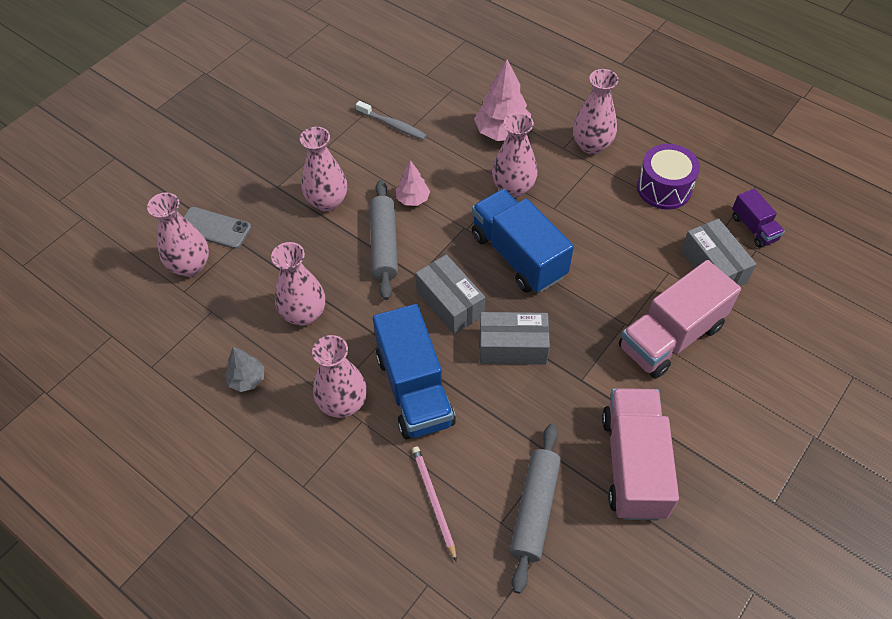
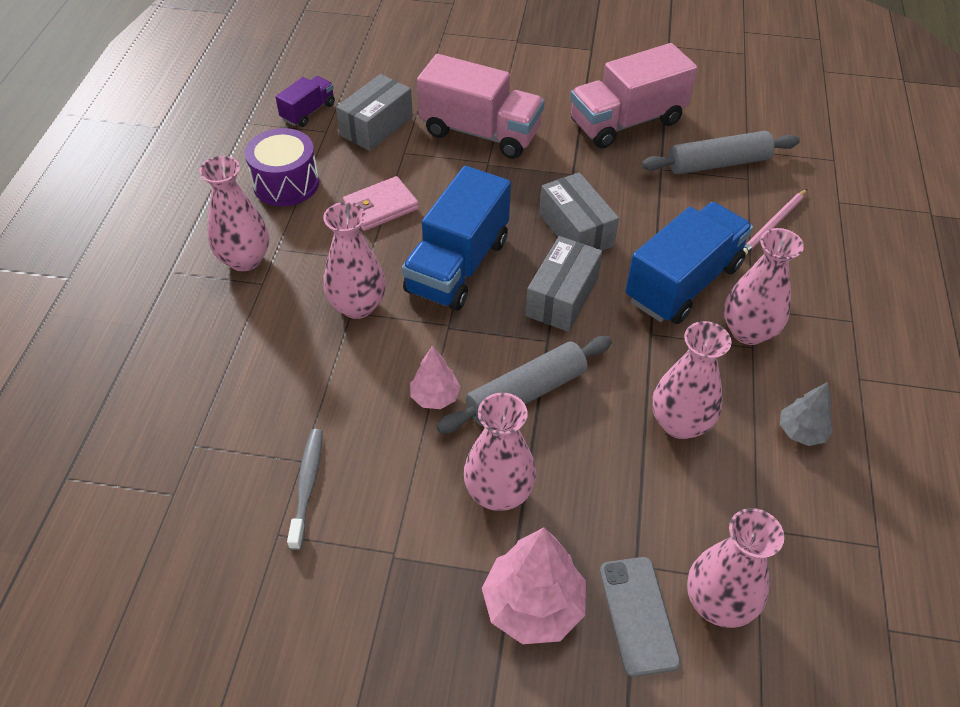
camera: 120 degrees left, 5 degrees down
(502, 132) = (262, 352): pink tree -> pink tree (533, 606)
(607, 234) = (381, 207): none -> pink wallet

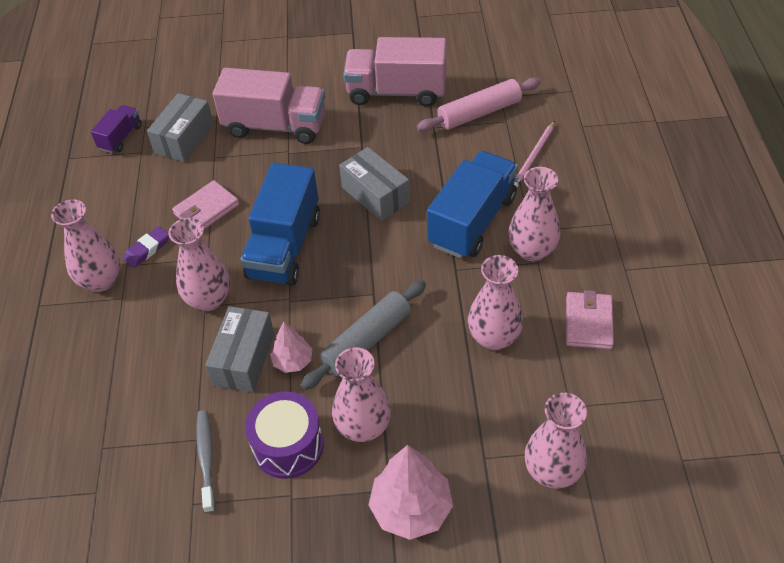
camera: 10 degrees left, 0 degrees up
(286, 183) = (118, 206): purple drum -> purple drum (288, 445)
(304, 236) = (147, 249): none -> purple eraser
(562, 297) = (377, 254): grey box -> grey box (244, 359)
(626, 122) = (396, 92): pink truck -> pink truck turned 45 degrees clockwise
(638, 615) = (494, 496): grey phone -> none
(718, 163) = (479, 113): grey rolling pin -> pink rolling pin
(801, 432) = (588, 322): grey tree -> pink wallet

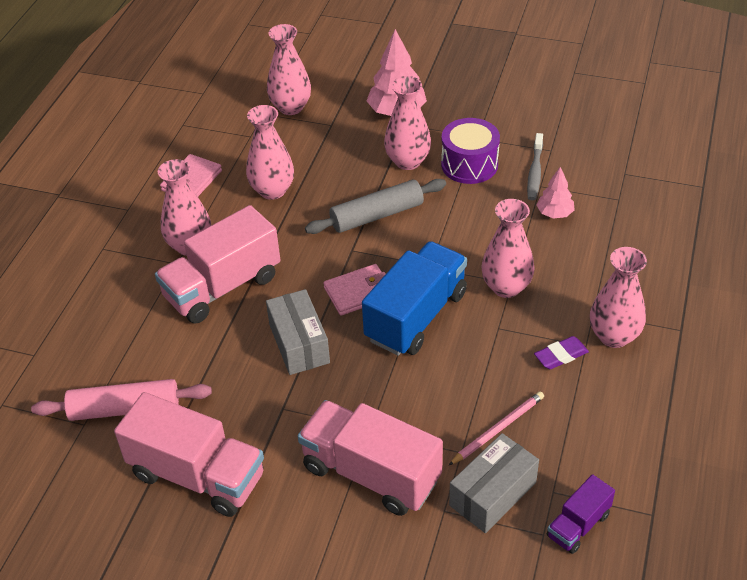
camera: 160 degrees left, 5 degrees down
(206, 209) = (487, 383): pink wallet -> pink wallet (358, 292)
(244, 359) = (486, 229): grey box -> none
(293, 361) = (445, 217): pink tree -> pink tree (554, 213)
(472, 221) = (222, 287): blue truck -> pink truck
(533, 157) = (113, 335): pink pencil -> pink pencil (498, 429)

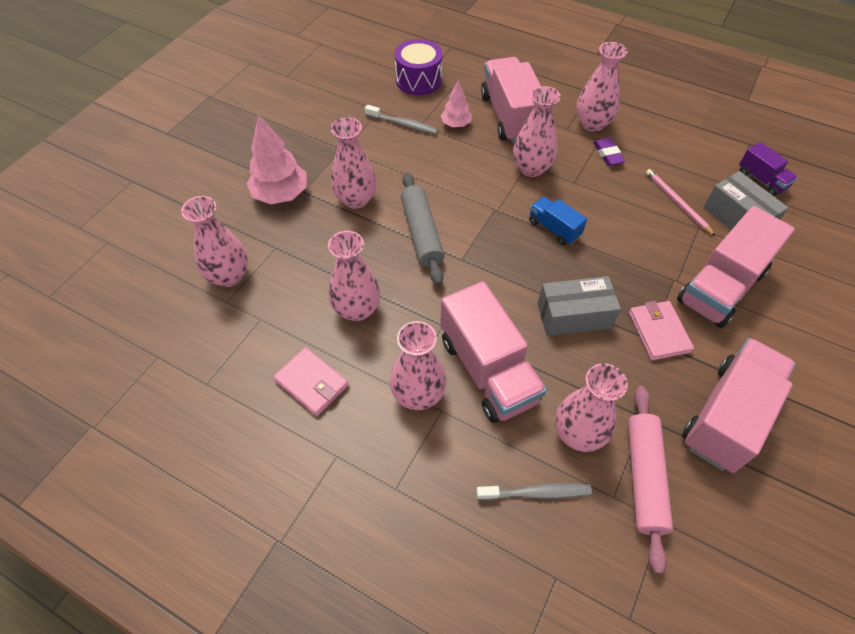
camera: 80 degrees left, 10 degrees up
(105, 334) = (536, 493): none -> grey toothbrush
(164, 358) = (578, 433): none -> pink vase
(358, 292) = (518, 262): pink wallet -> pink wallet (659, 332)
(416, 316) = (554, 228): blue truck -> blue truck, size x0.51
(469, 164) = (377, 160): purple drum -> purple drum (418, 80)
(591, 257) = (510, 116): none -> pink truck

